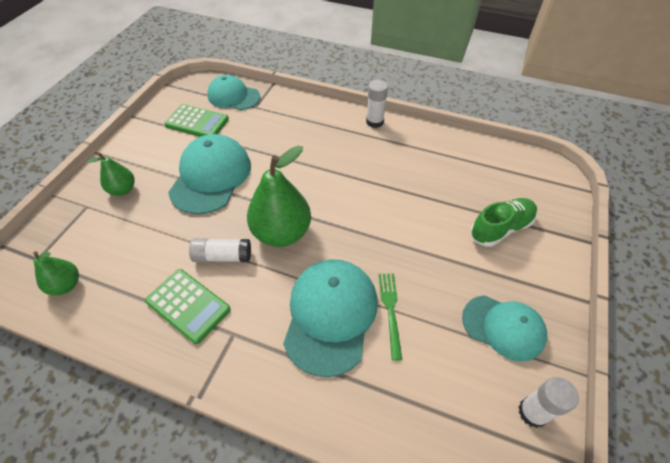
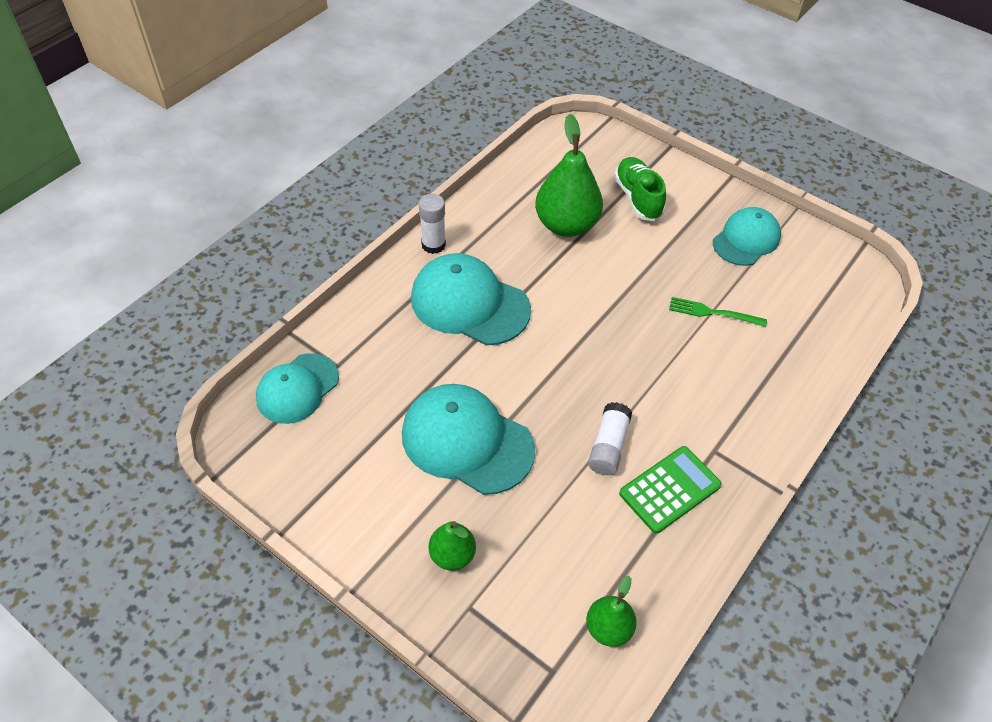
camera: 75 degrees left, 0 degrees up
(197, 122) = (339, 444): green calculator -> none
(282, 233) = (589, 381): green pear -> green pear (566, 225)
(330, 315) = (709, 362): turquoise cap -> turquoise cap (469, 303)
(532, 412) = (823, 252): white glue stick -> none

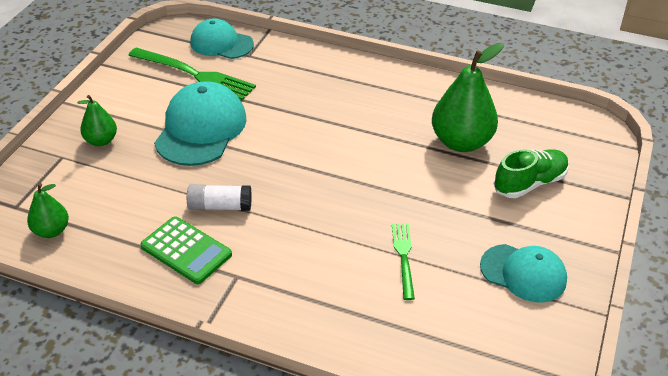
camera: 75 degrees right, 10 degrees down
(354, 428) = (195, 75): none -> green fork
(433, 245) = (391, 73): white glue stick -> none
(469, 303) = (337, 104): turquoise cap -> none

